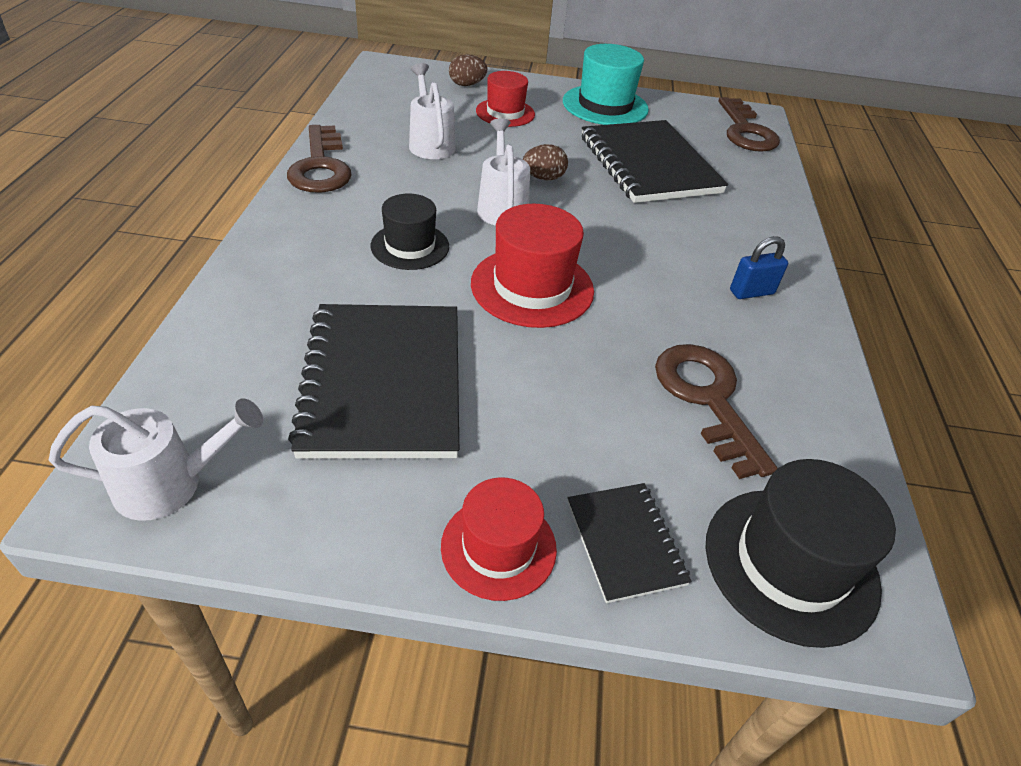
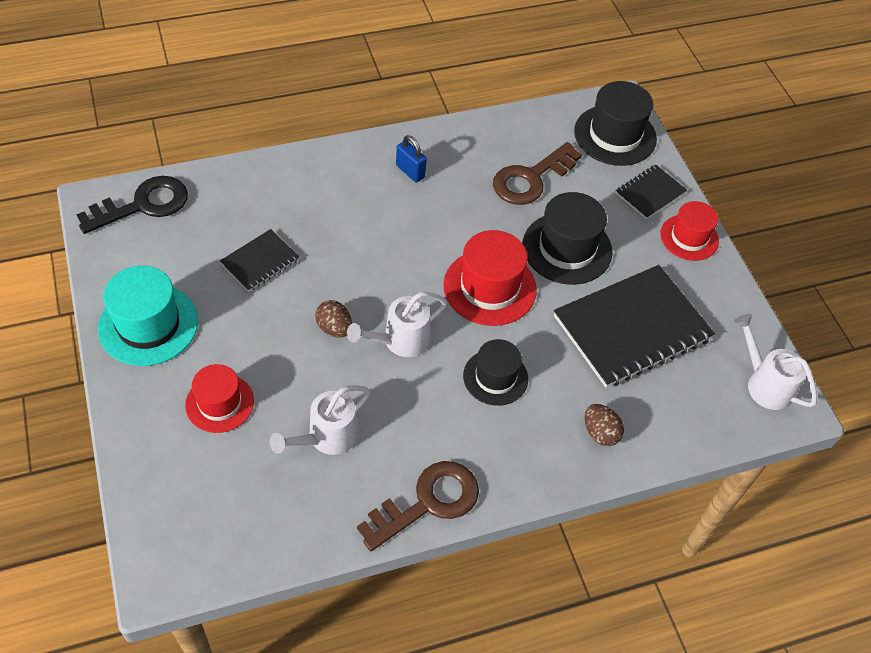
camera: 115 degrees left, 10 degrees up
(467, 85) = (168, 465): brown egg -> brown egg (600, 433)
(556, 379) = (567, 248): none -> black hat
(649, 164) = (260, 262): black notebook -> black notebook, size x0.50
(746, 131) = (143, 205): brown key -> black key

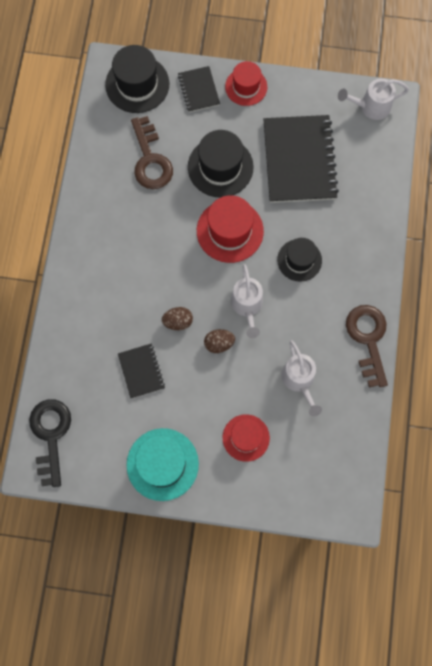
camera: 60 degrees left, 20 degrees up
(410, 171) = (106, 237): blue padlock -> none
(600, 433) = (363, 218): brown egg -> brown egg (178, 321)

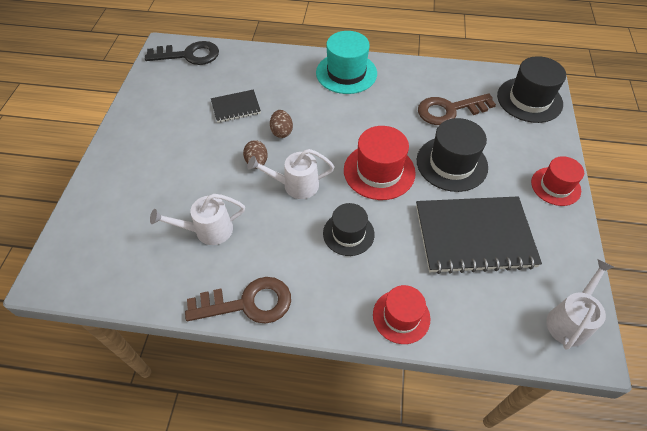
camera: 90 degrees right, 20 degrees down
(162, 464) = (146, 122): turquoise hat -> turquoise hat (346, 73)
(198, 90) = (538, 146): black notebook -> none
(246, 437) = (156, 183): red hat -> red hat (401, 316)
(370, 107) = (570, 319): white watering can -> white watering can turned 45 degrees clockwise

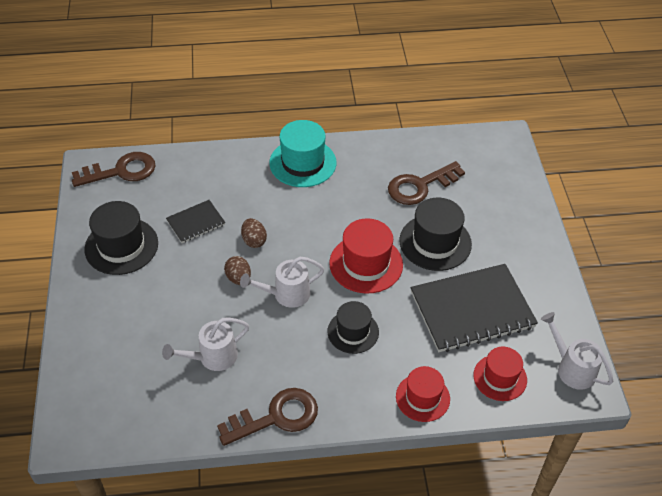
camera: 15 degrees left, 5 degrees down
(189, 55) = (121, 171): black key -> brown key
(529, 100) = (497, 160): black hat -> black hat (121, 246)
(555, 186) = (538, 246): red hat -> red hat (500, 377)
(570, 319) = (571, 368): white watering can -> white watering can turned 60 degrees counterclockwise

